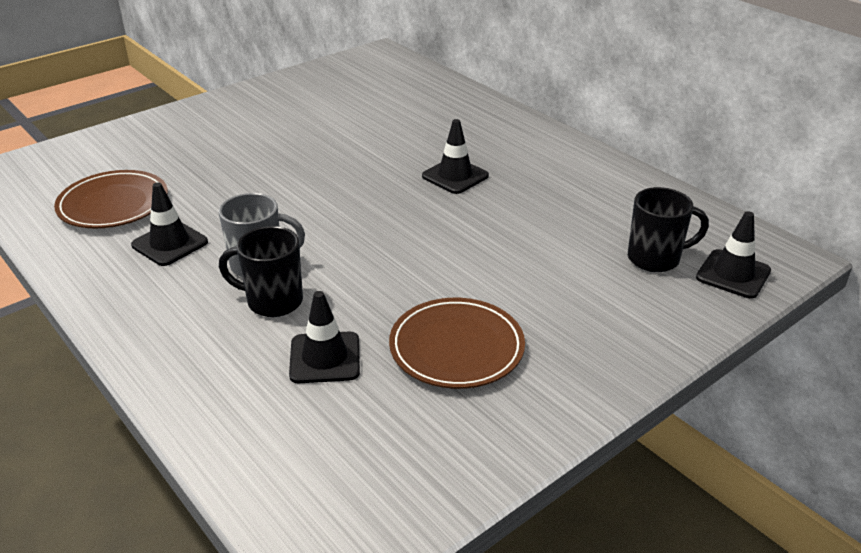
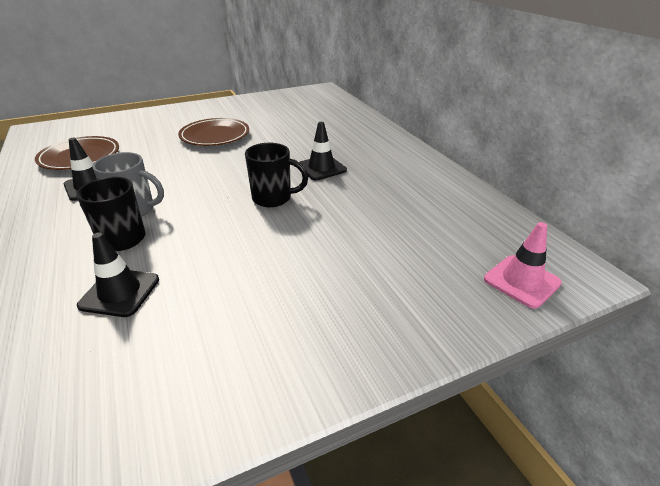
camera: 15 degrees right, 0 degrees up
(456, 348) = (231, 304): brown plate -> brown plate (215, 136)
(655, 259) = (452, 255): black mug -> black mug (273, 198)
(733, 274) = (521, 281): black traffic cone -> pink traffic cone

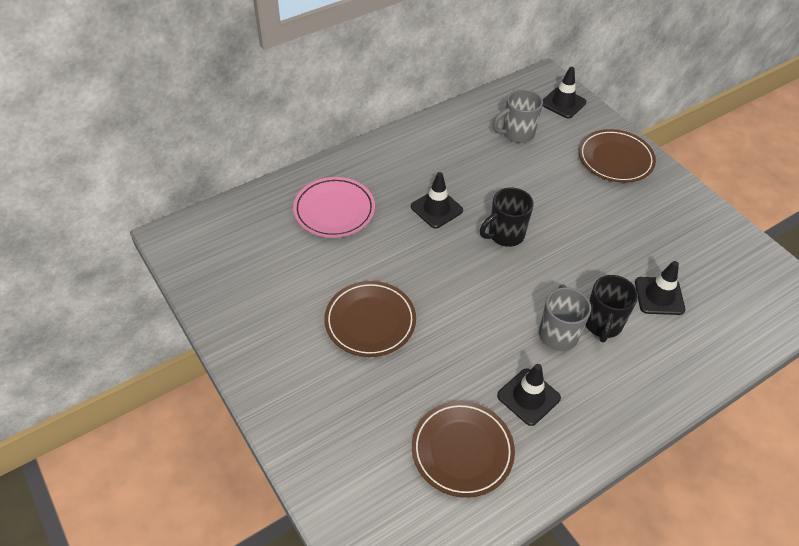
camera: 100 degrees left, 15 degrees up
(273, 198) = (505, 235): black mug -> black mug turned 120 degrees counterclockwise
(331, 129) = (334, 210): none -> pink plate
(388, 312) = (615, 159): none -> brown plate
(439, 228) = (517, 134): none -> grey mug
(521, 281) = (563, 103): pink traffic cone -> black traffic cone

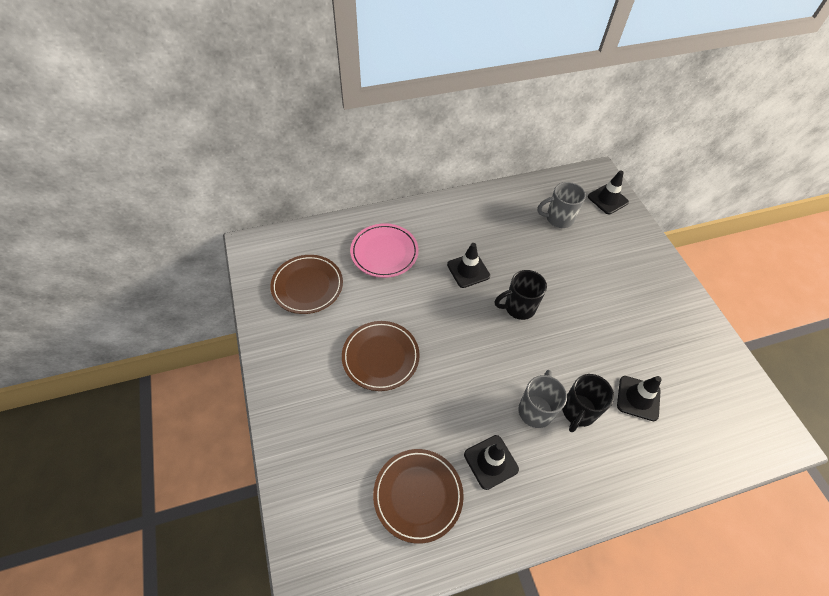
camera: 15 degrees right, 5 degrees up
(615, 159) = (638, 260): brown plate -> brown plate (307, 286)

